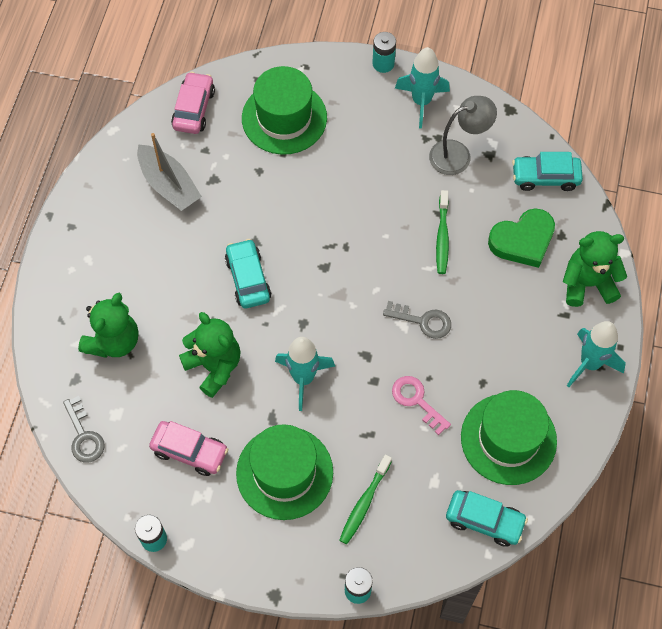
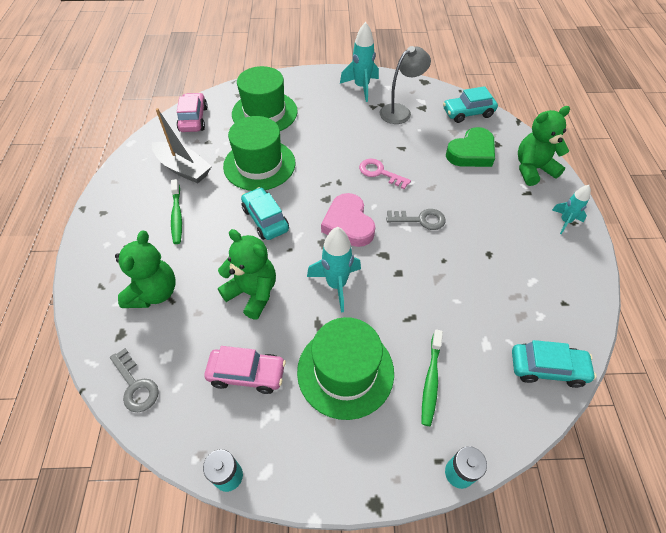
camera: 15 degrees left, 10 degrees down
(339, 307) = (348, 224): none -> pink heart
(383, 63) = (326, 72): turquoise battery -> none
(417, 401) = (441, 280): pink key -> pink key (380, 173)
(442, 237) = (411, 161): green toothbrush -> green toothbrush (177, 216)
(508, 439) = (532, 292): green hat -> green hat (259, 164)
(590, 363) = (565, 221): turquoise rocket -> turquoise rocket, size x0.63

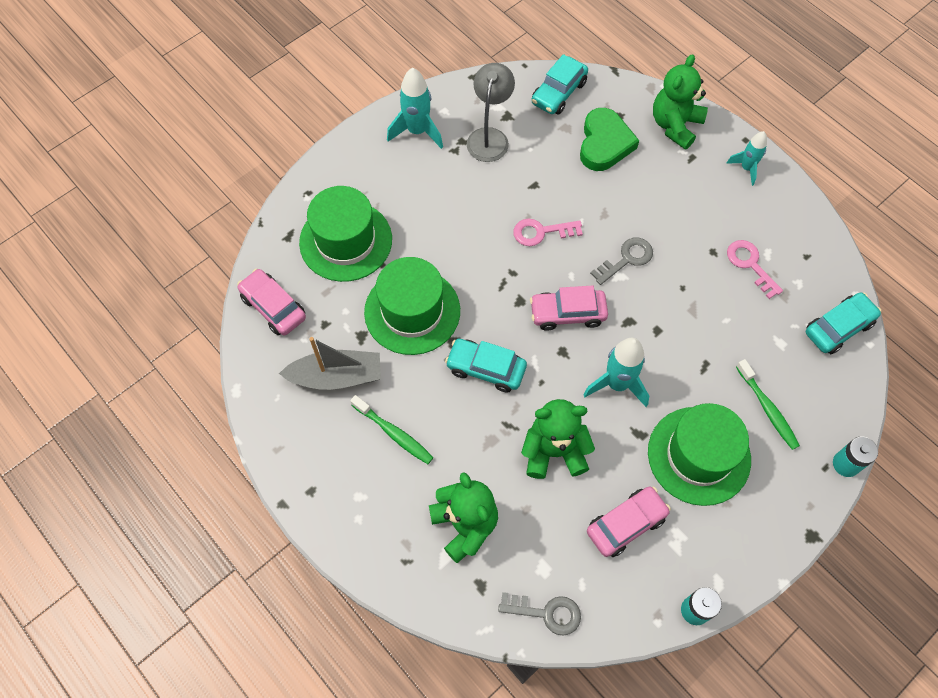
camera: 40 degrees left, 10 degrees up
(348, 224) = (567, 313): pink heart -> pink car
(510, 279) = (750, 265): none -> pink key

